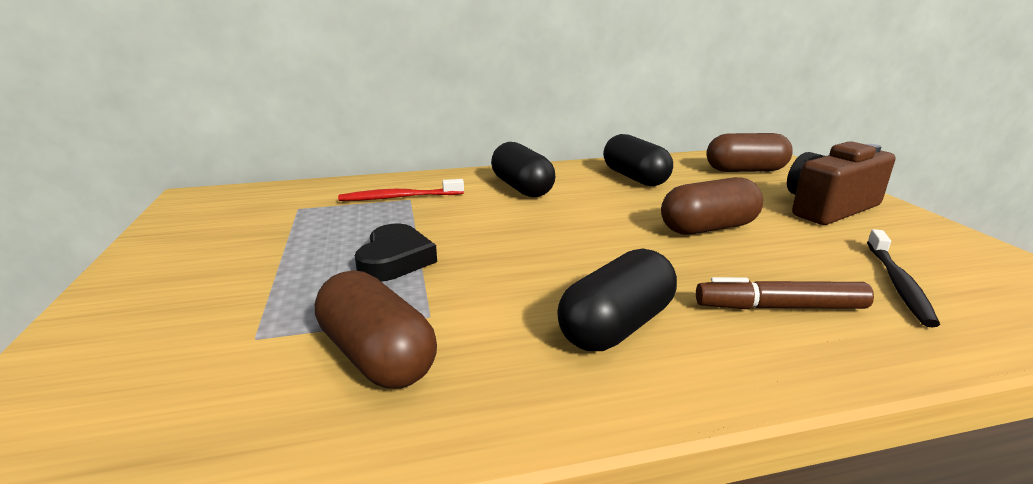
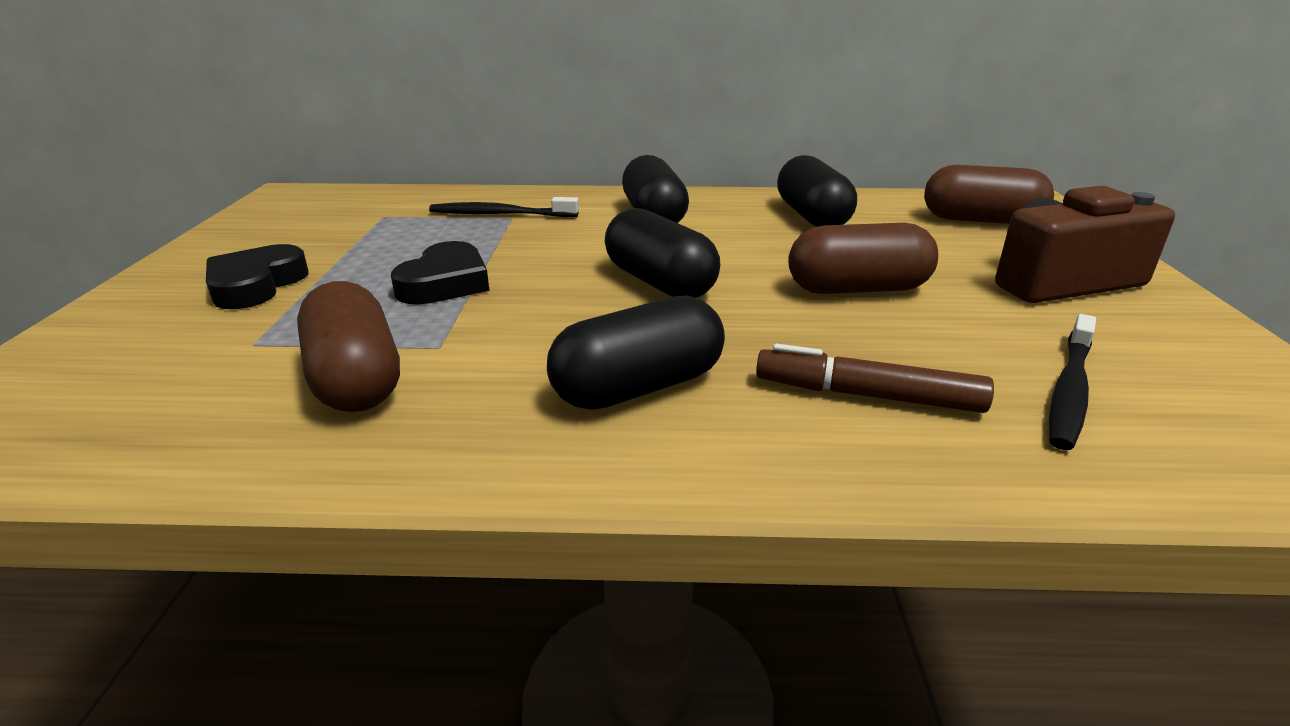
camera: 15 degrees right, 5 degrees up
(220, 282) = (256, 285): none -> black heart
(400, 197) = (501, 214): red toothbrush -> black toothbrush
(566, 239) = (659, 283): none -> black capsule

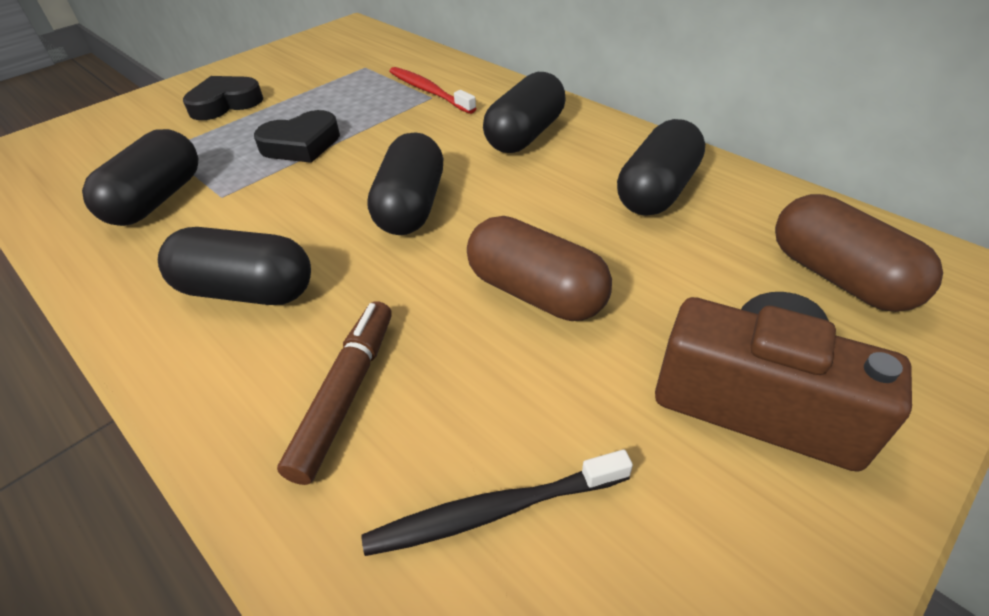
camera: 45 degrees right, 15 degrees up
(355, 379) = (157, 199): brown capsule -> black capsule
(501, 214) = (429, 91): black toothbrush -> red toothbrush
(867, 395) = (346, 394): brown marker -> brown marker turned 45 degrees clockwise

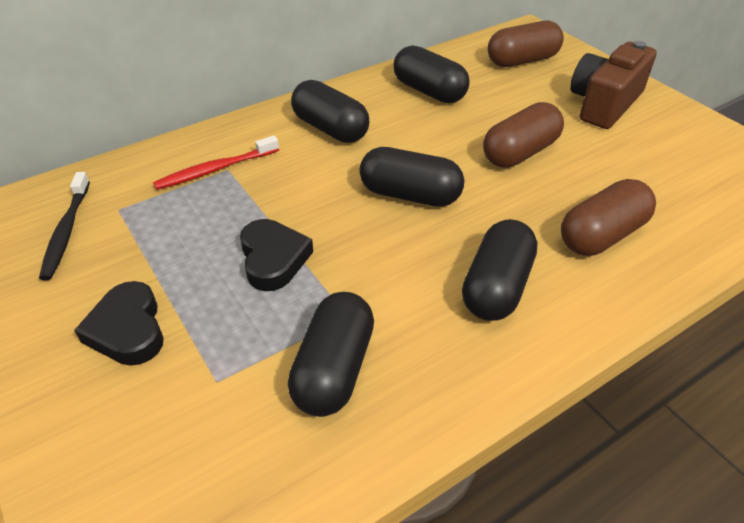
camera: 80 degrees left, 0 degrees up
(157, 199) = (334, 369): black capsule -> black capsule turned 75 degrees clockwise
(346, 394) = (601, 235): brown marker -> brown capsule
(494, 510) = (673, 188): black toothbrush -> black toothbrush (67, 231)

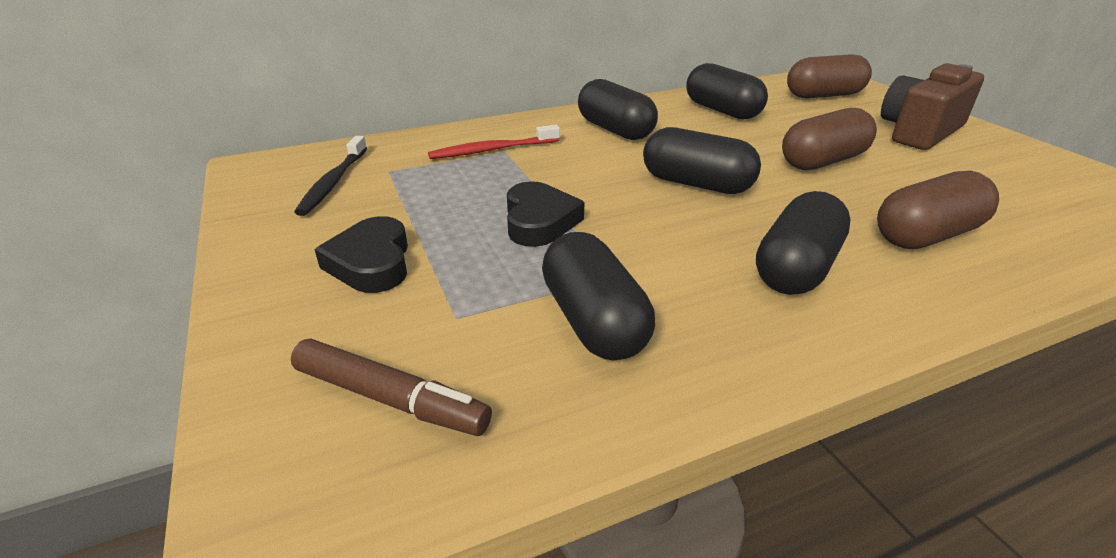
camera: 10 degrees right, 10 degrees down
(177, 475) = (390, 399): none -> brown marker
(334, 369) = (593, 321): black capsule -> black capsule turned 45 degrees counterclockwise

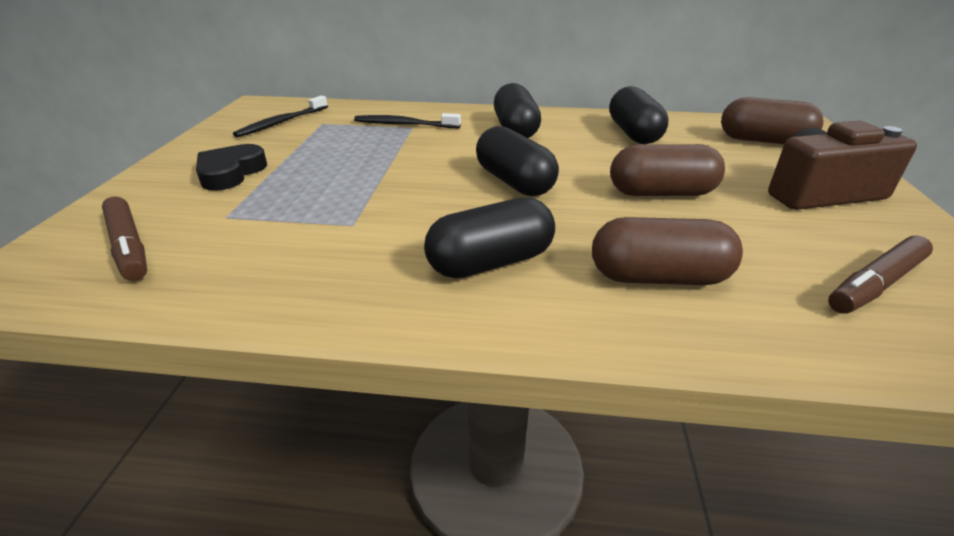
camera: 30 degrees right, 0 degrees up
(493, 150) = (405, 124): red toothbrush -> black toothbrush
(539, 221) = (361, 176): black heart -> none
(593, 321) = (293, 246): black capsule -> none
(1044, 193) = (875, 284): none -> brown marker

